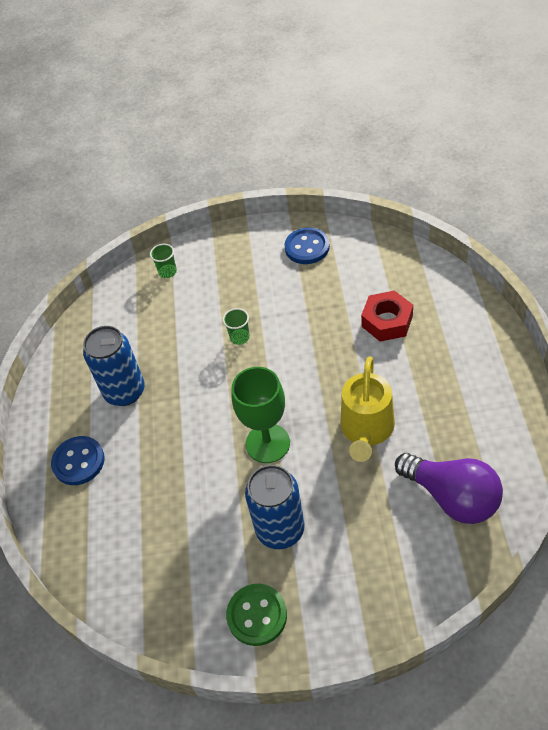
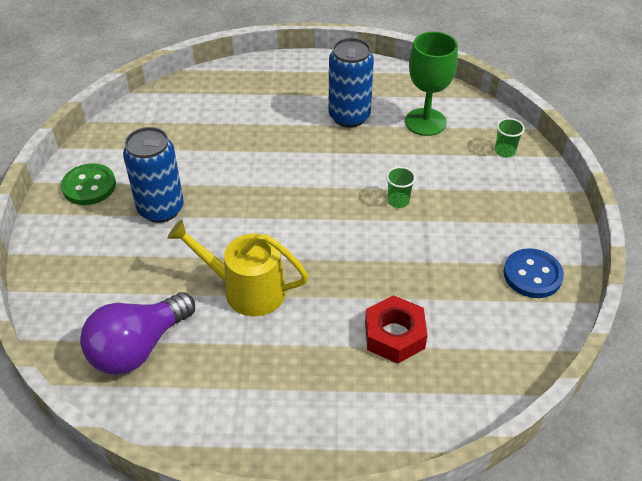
camera: 90 degrees right, 5 degrees down
(78, 462) = (281, 88): blue button -> none
(267, 443) = (257, 210): green goblet -> green goblet (425, 122)

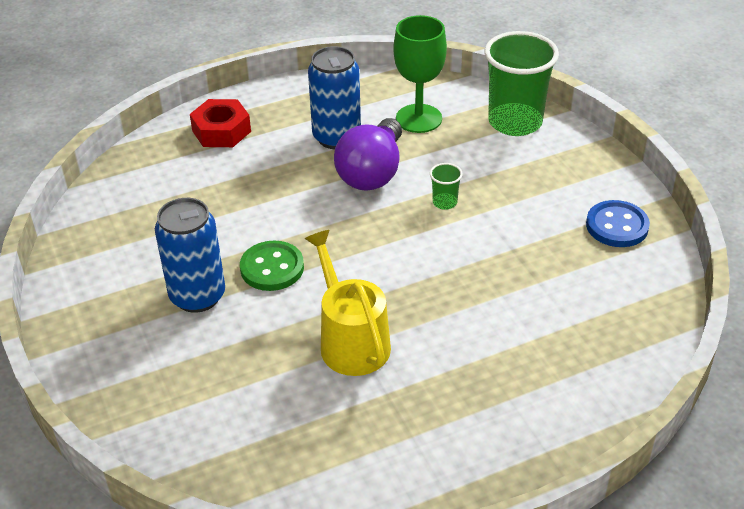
camera: 25 degrees left, 5 degrees down
(89, 186) = (95, 301): green button -> green button (272, 268)
(138, 347) = (276, 441): purple light bulb -> purple light bulb (372, 173)
(246, 289) = (351, 341): yellow watering can -> yellow watering can turned 75 degrees clockwise
(394, 335) = (528, 327): red nut -> red nut (221, 131)
(505, 151) = (515, 122): green cup -> green cup, size x2.37

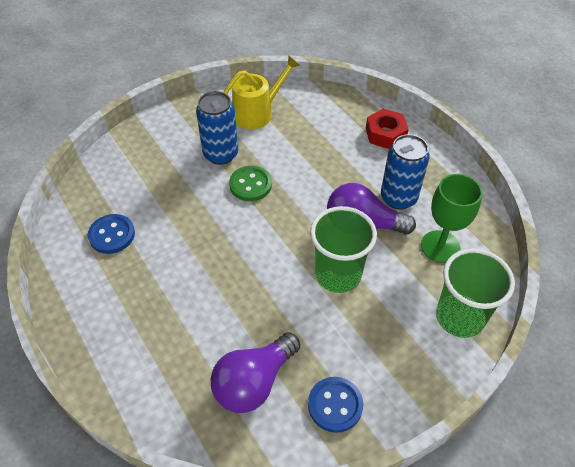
camera: 80 degrees right, 10 degrees up
(328, 432) = (112, 235): none -> blue button
(351, 341) = (187, 236): yellow watering can -> yellow watering can (257, 113)
(444, 202) = (338, 274): green cup -> green cup, size x2.37
(588, 288) = (254, 382): none -> purple light bulb

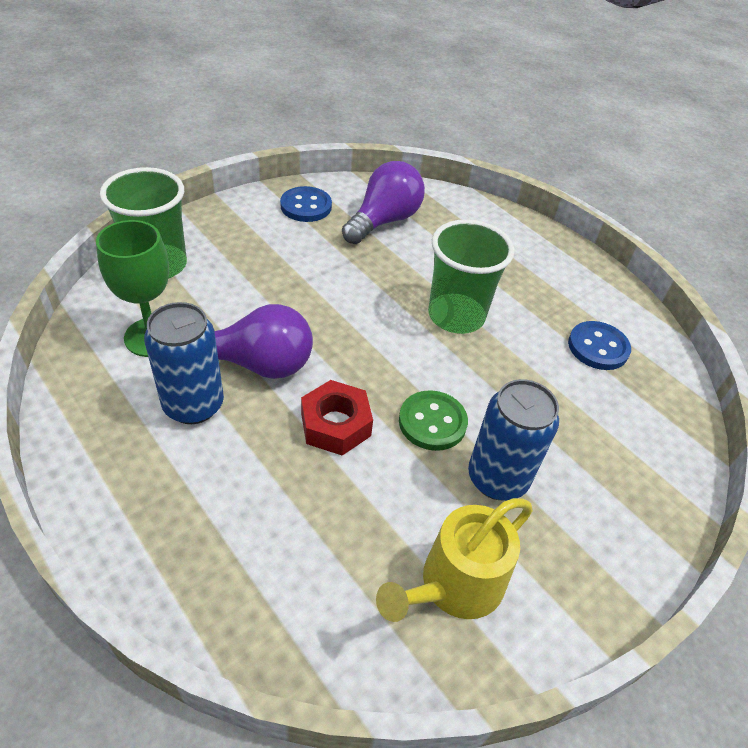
camera: 170 degrees right, 5 degrees down
(338, 274) = (297, 305): green cup -> green cup (456, 316)
(385, 134) = (186, 538): red nut -> red nut (335, 424)

